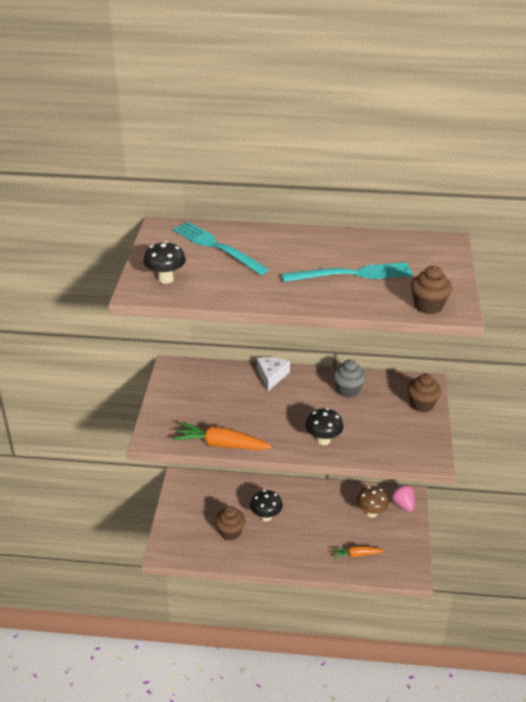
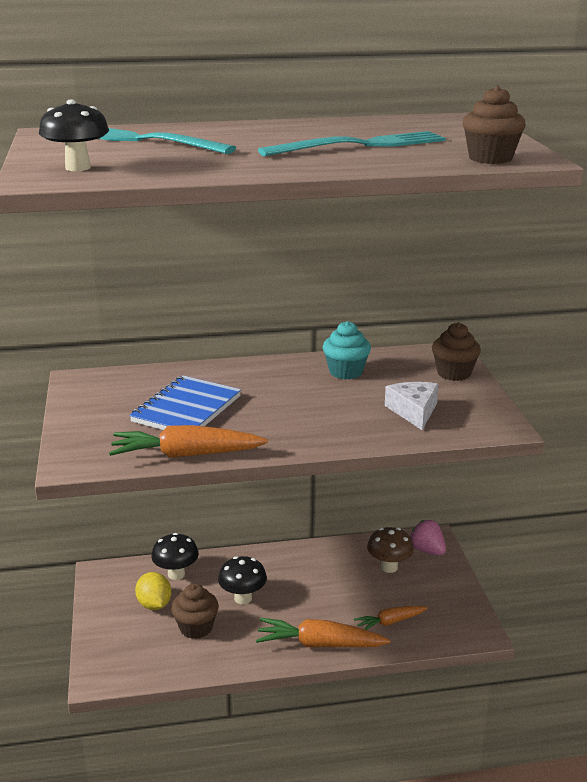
camera: 15 degrees left, 10 degrees down
(208, 509) = (154, 604): none -> yellow lemon
(232, 405) = (186, 409): none -> blue notebook
(271, 376) = (230, 371): white cheese -> white cheese (413, 411)
(305, 561) = (319, 644): none -> orange carrot
(323, 440) = (338, 428): black mushroom -> black mushroom (176, 574)
(348, 390) = (346, 372): grey cupcake -> turquoise cupcake

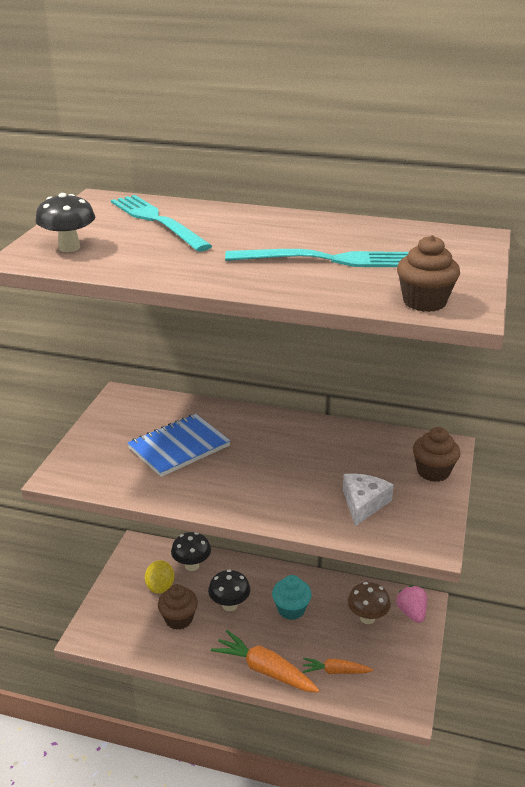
camera: 25 degrees right, 5 degrees up
(185, 455) = (145, 492): orange carrot -> none
(346, 372) = (336, 444): turquoise cupcake -> turquoise cupcake (291, 609)

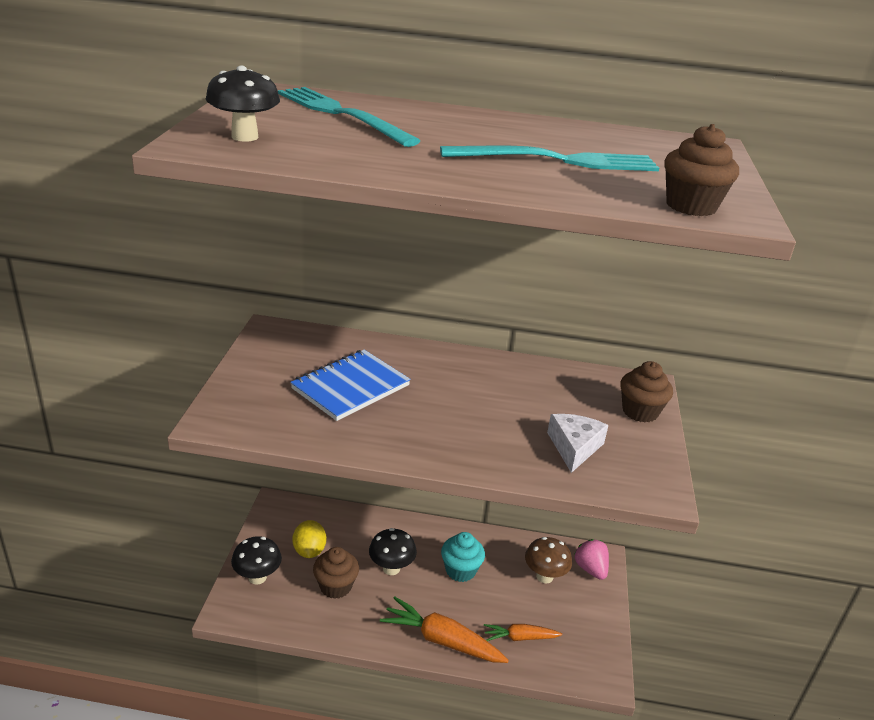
camera: 10 degrees left, 0 degrees up
(192, 565) = (342, 525): black mushroom -> black mushroom (257, 577)

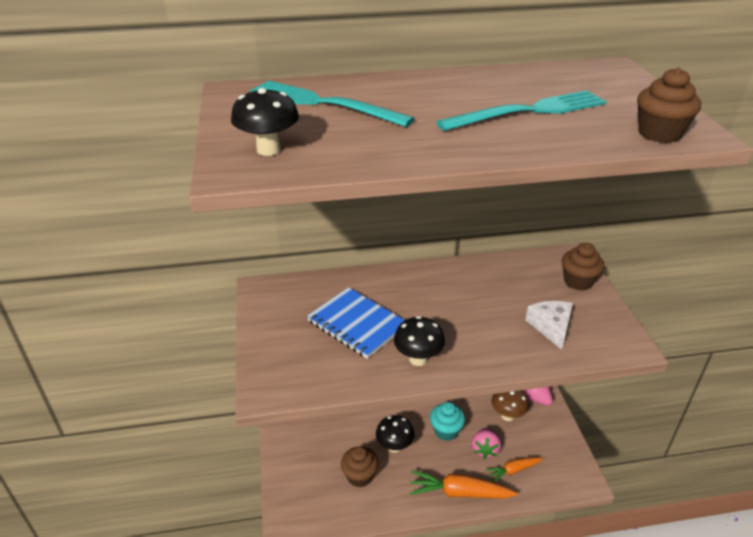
camera: 15 degrees left, 5 degrees up
(257, 577) = (295, 489): black mushroom -> black mushroom (418, 359)
(309, 551) = (325, 453): yellow lemon -> none
(350, 387) = (357, 324): blue notebook -> blue notebook turned 75 degrees counterclockwise
(497, 604) = (485, 449): none -> pink strawberry

